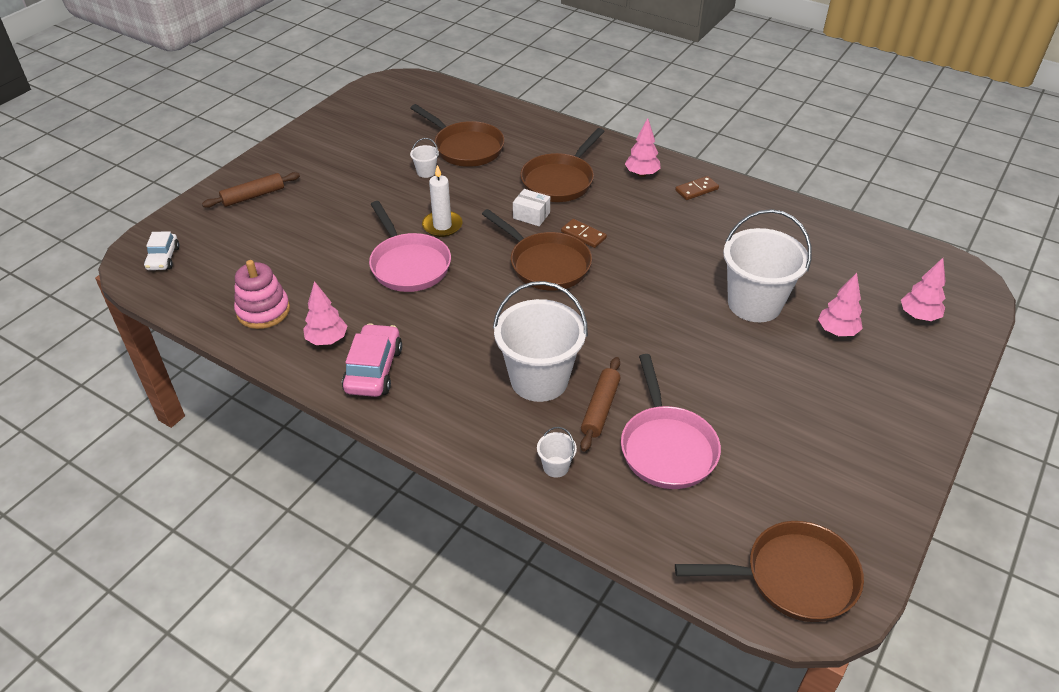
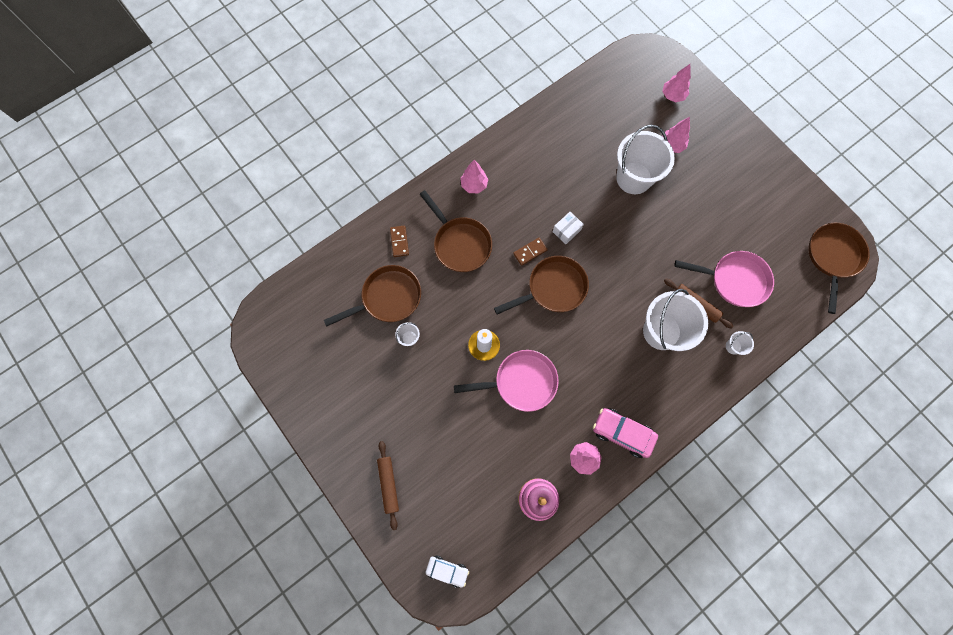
camera: 70 degrees left, 30 degrees up
(531, 215) = (494, 279): white box -> white box (566, 231)
(696, 190) = (506, 158): brown domino -> brown domino (399, 242)

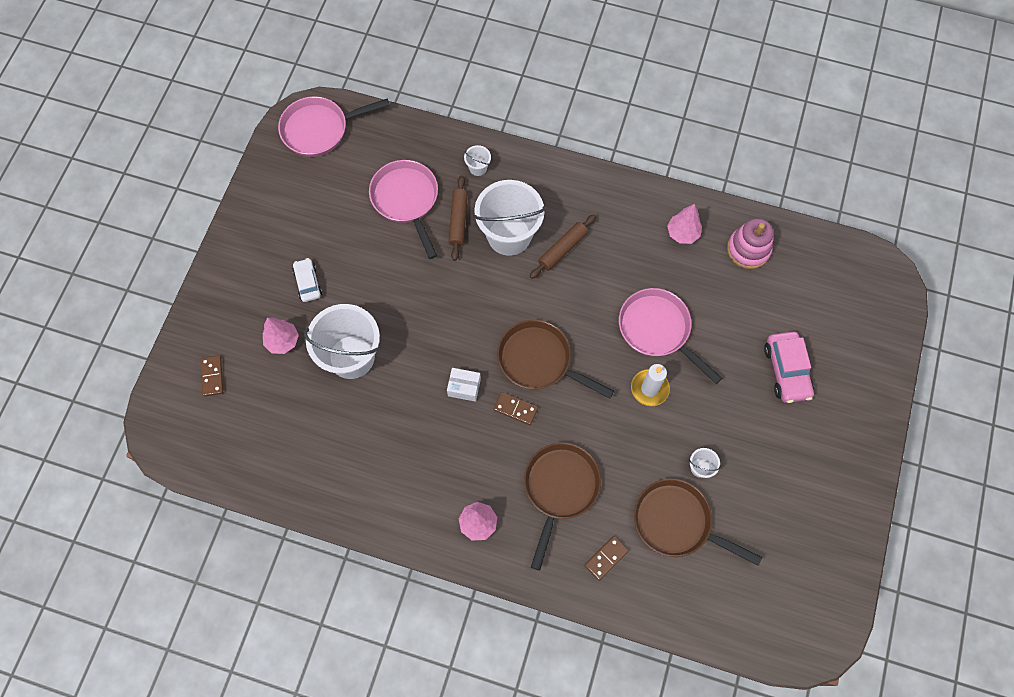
camera: 125 degrees left, 5 degrees down
(388, 484) = (847, 385): brown rolling pin -> brown rolling pin (563, 249)
(447, 570) = (868, 285): white car -> white car (308, 283)
(622, 433) = (633, 215): pink car -> pink car (786, 371)
(672, 96) = (212, 376): pink tree -> brown domino
(833, 257) = (319, 129): brown pan -> pink pan

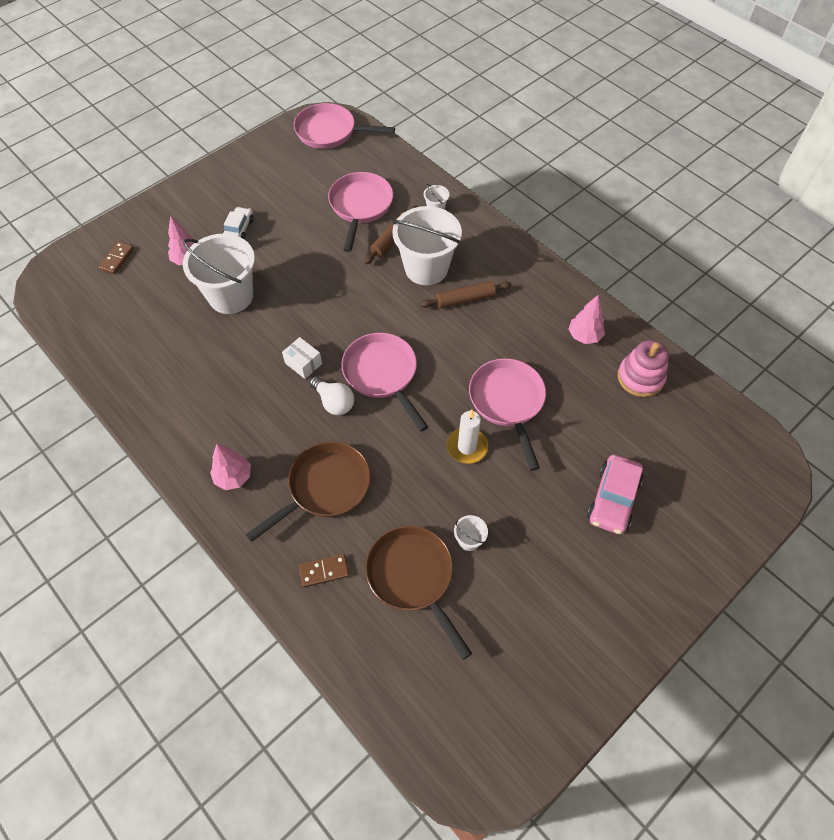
camera: 30 degrees right, 10 degrees down
(515, 409) = (334, 402): brown domino -> white light bulb
(539, 360) = (382, 374): brown pan -> pink pan

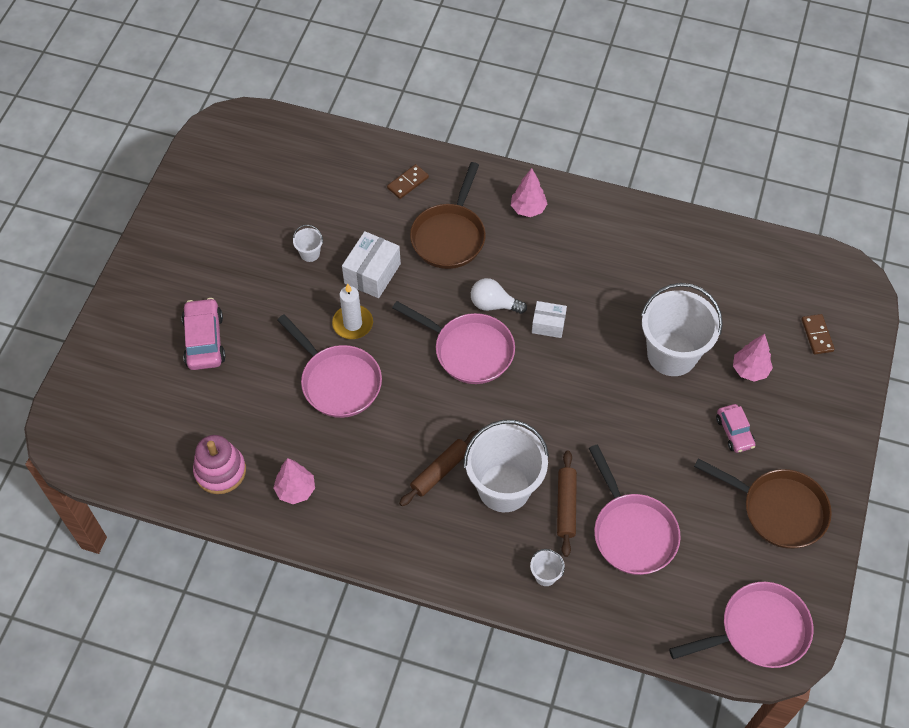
camera: 150 degrees right, 0 degrees up
(239, 229) = (734, 432): white car -> pink car
(413, 577) = (338, 210): brown pan -> brown pan (778, 510)
(421, 487) = (372, 273): none -> white box

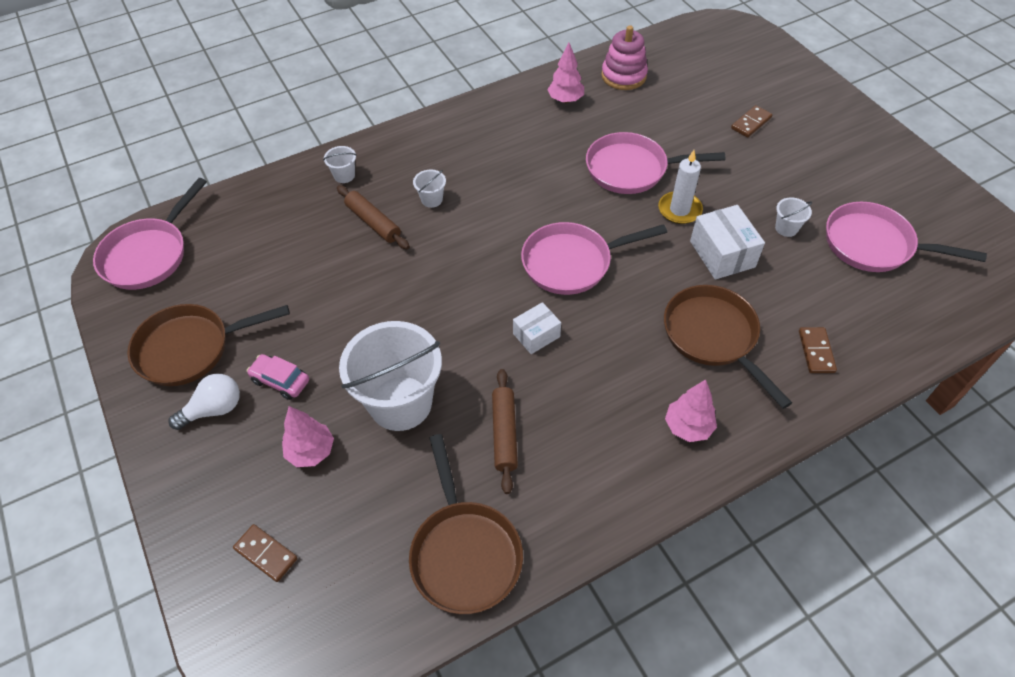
camera: 135 degrees right, 5 degrees down
(204, 340) = (751, 123): pink car -> brown domino
(440, 471) = (489, 175): brown rolling pin -> brown rolling pin (505, 433)
(494, 304) = (600, 313): white light bulb -> white light bulb (214, 409)
(504, 488) = (432, 199): white bucket -> white bucket, size x0.41
(632, 532) = (305, 243): pink pan -> pink pan (874, 245)
(710, 252) = (464, 553): none -> brown pan

